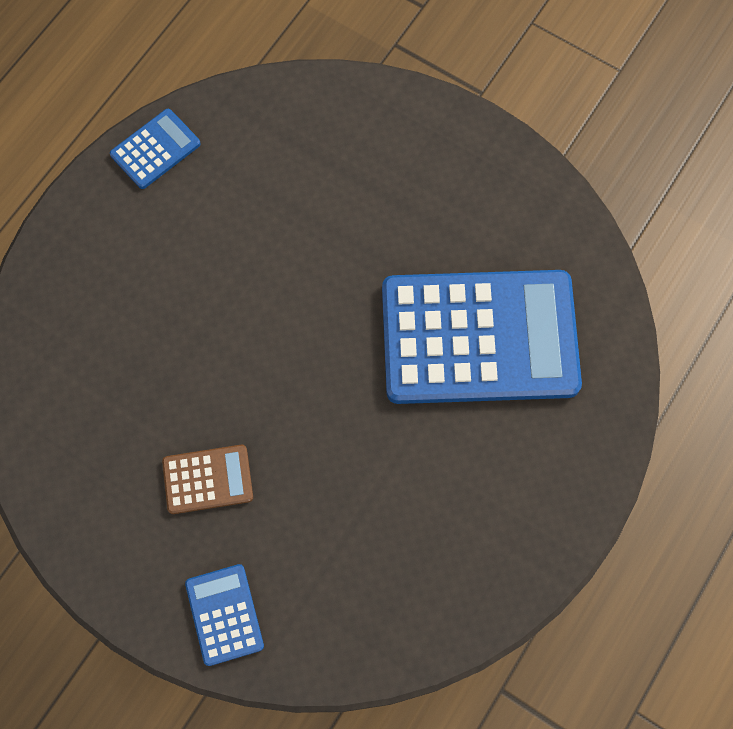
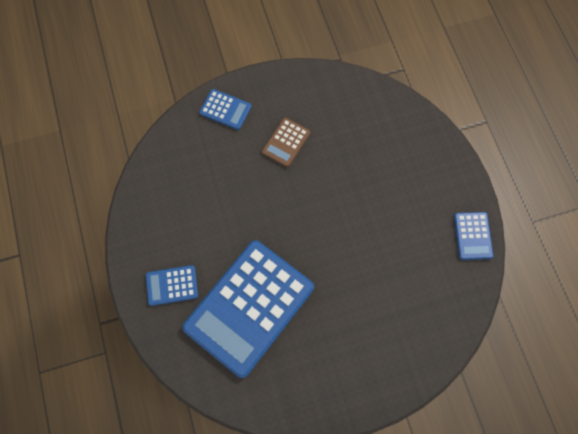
camera: 130 degrees right, 0 degrees up
(539, 457) = (172, 285): none -> blue calculator

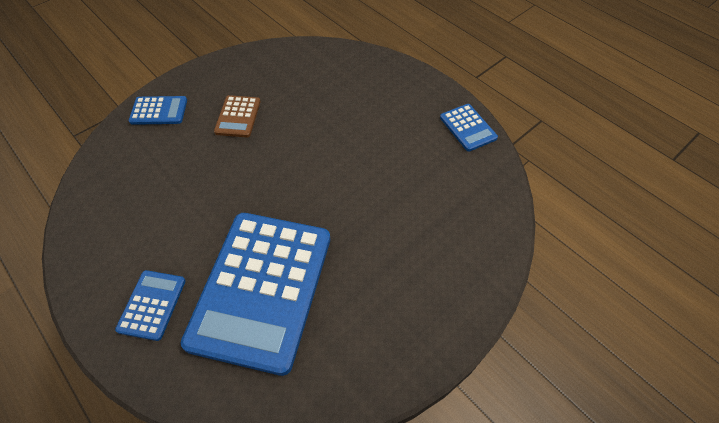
camera: 25 degrees left, 15 degrees down
(172, 285) = (152, 305): blue calculator -> blue calculator turned 135 degrees clockwise

